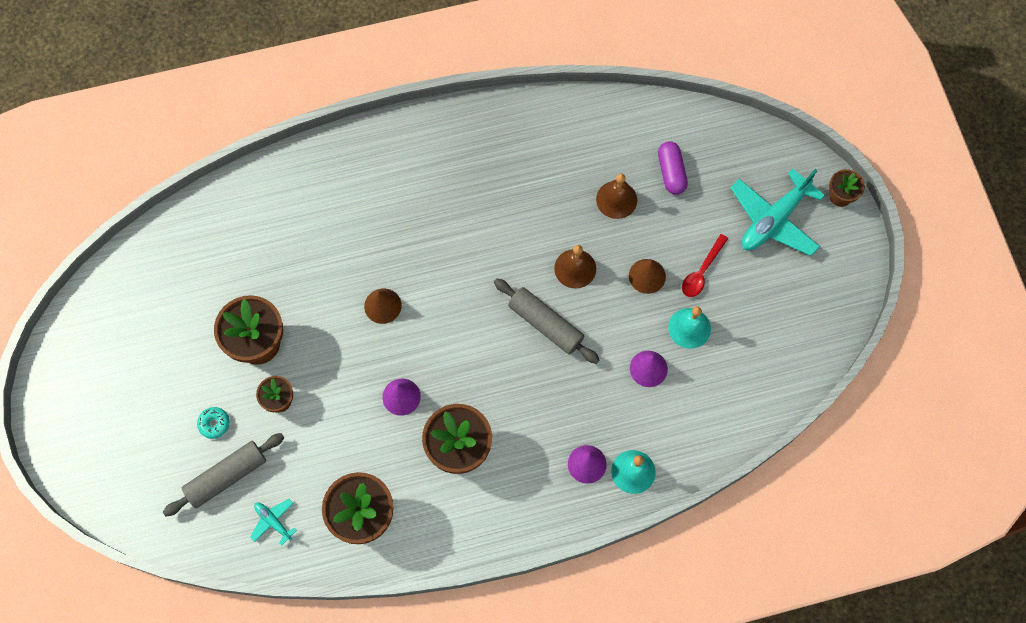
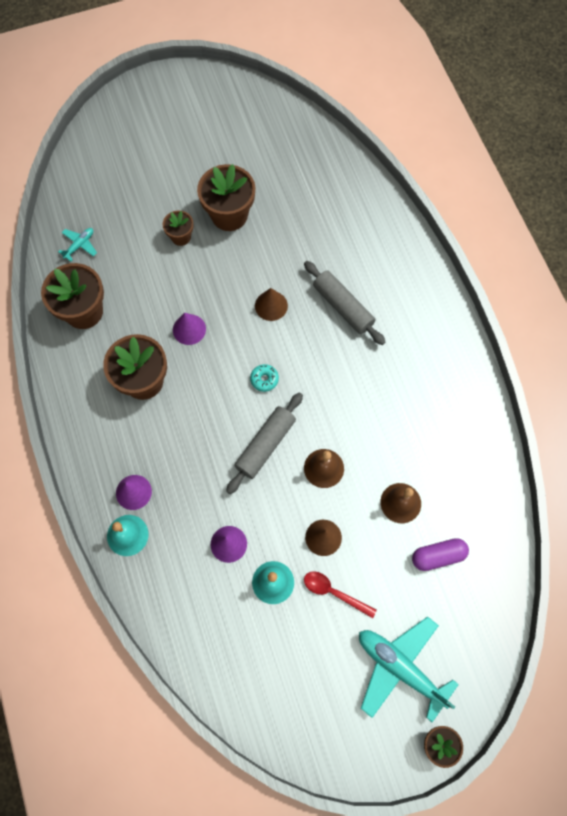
camera: 85 degrees right, 0 degrees up
(214, 424) = (159, 193): turquoise donut -> turquoise donut (264, 379)
(226, 476) = (116, 207): grey rolling pin -> grey rolling pin (343, 307)

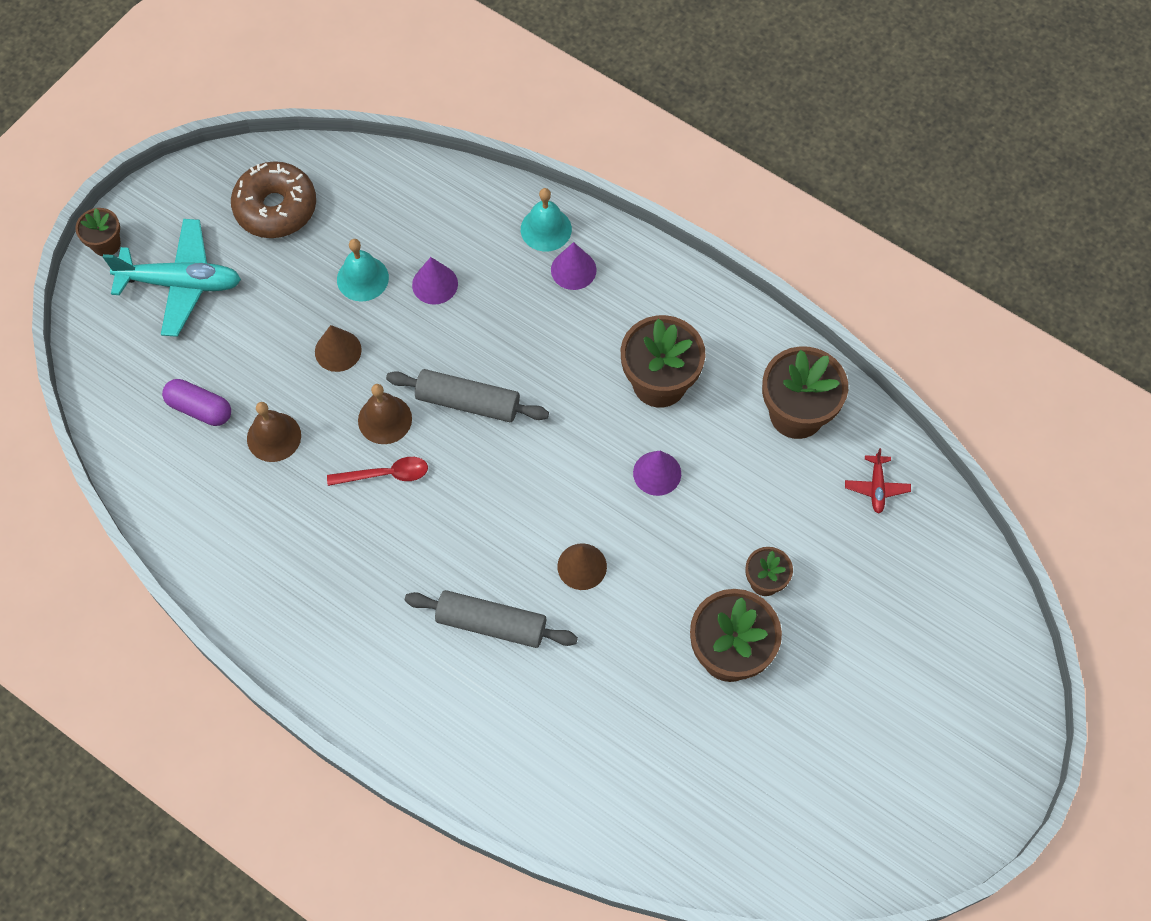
camera: 145 degrees right, 5 degrees down
(79, 245) = (876, 487): turquoise plane -> red plane
(264, 379) = (523, 472): turquoise donut -> none
(265, 445) = (468, 402): grey rolling pin -> grey rolling pin turned 75 degrees counterclockwise
(297, 687) = (276, 208): none -> brown donut
(334, 592) = (292, 307): red spoon -> red spoon (385, 474)
(438, 556) = (200, 408): purple capsule -> purple capsule turned 75 degrees clockwise

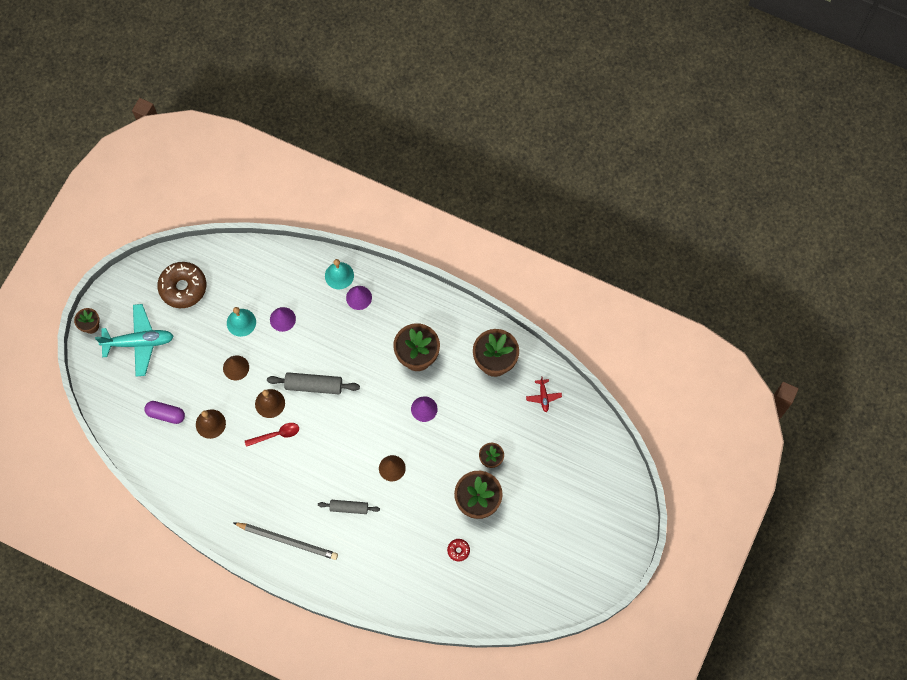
camera: 10 degrees left, 5 degrees up
(368, 663) = (287, 541): none -> grey pencil
(491, 624) = (349, 508): grey rolling pin -> grey rolling pin, size x0.65
(680, 736) = (458, 550): none -> red donut

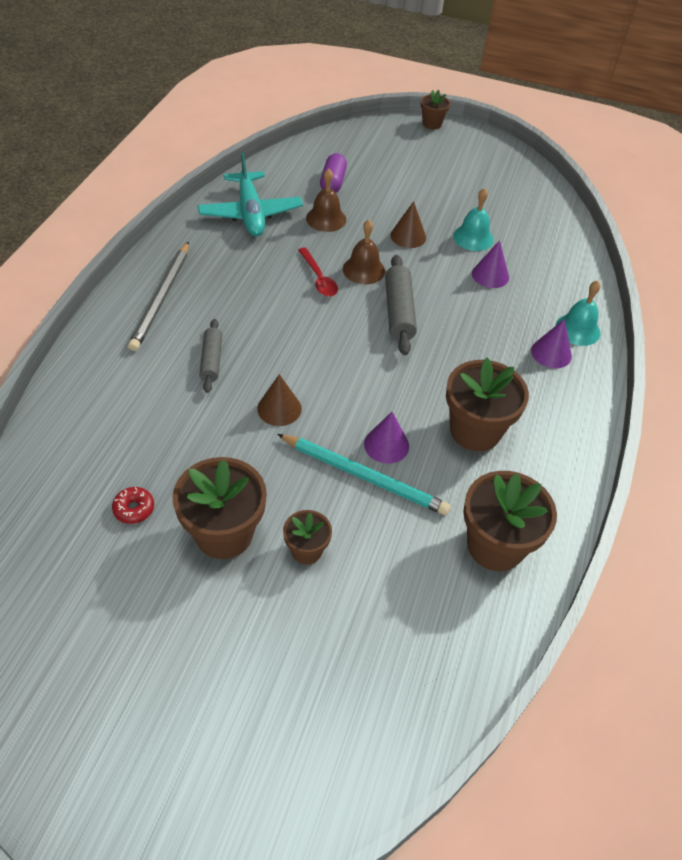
camera: 80 degrees right, 20 degrees down
(139, 342) = (421, 158): turquoise plane -> turquoise plane (250, 213)
(183, 287) = (503, 187): brown donut -> none
(445, 424) = (363, 476): none -> turquoise pencil
(543, 397) = (445, 636): red plane -> none

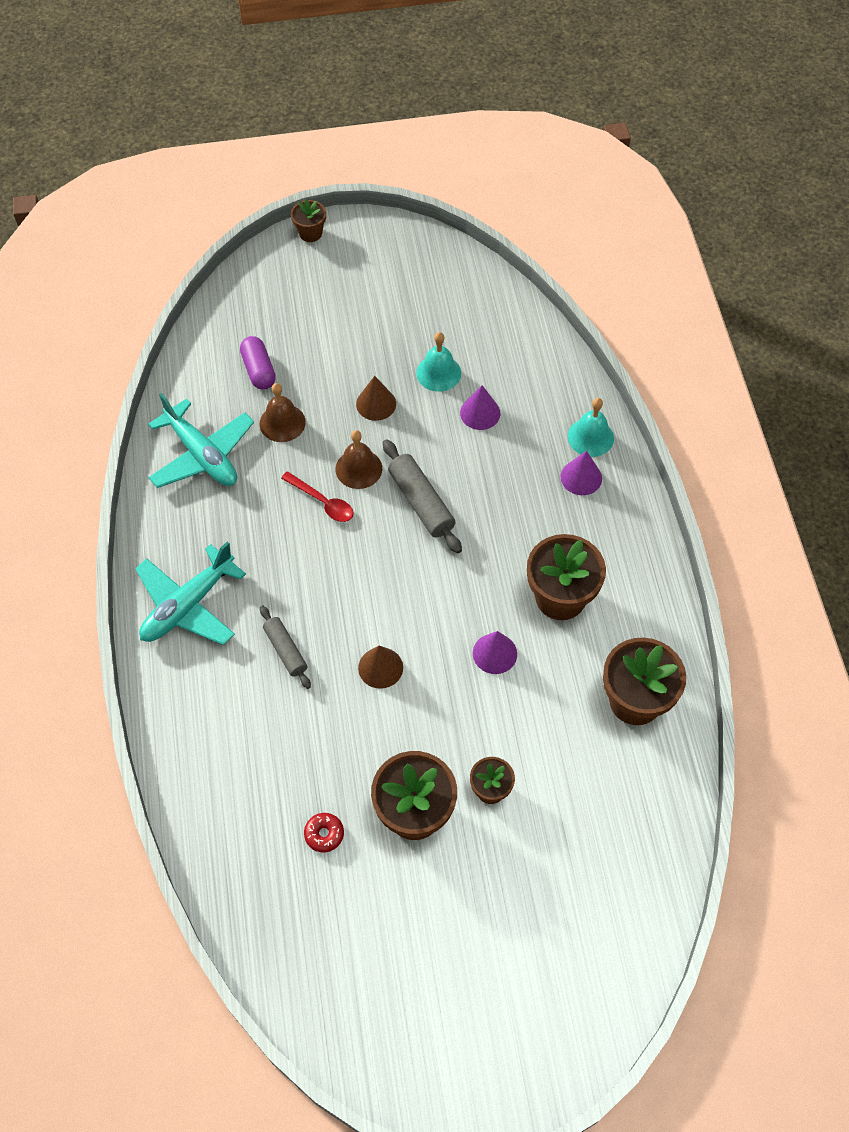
camera: 25 degrees left, 10 degrees up
(162, 297) = (188, 605): grey pencil -> turquoise plane
(363, 476) = (494, 695): turquoise pencil -> none

